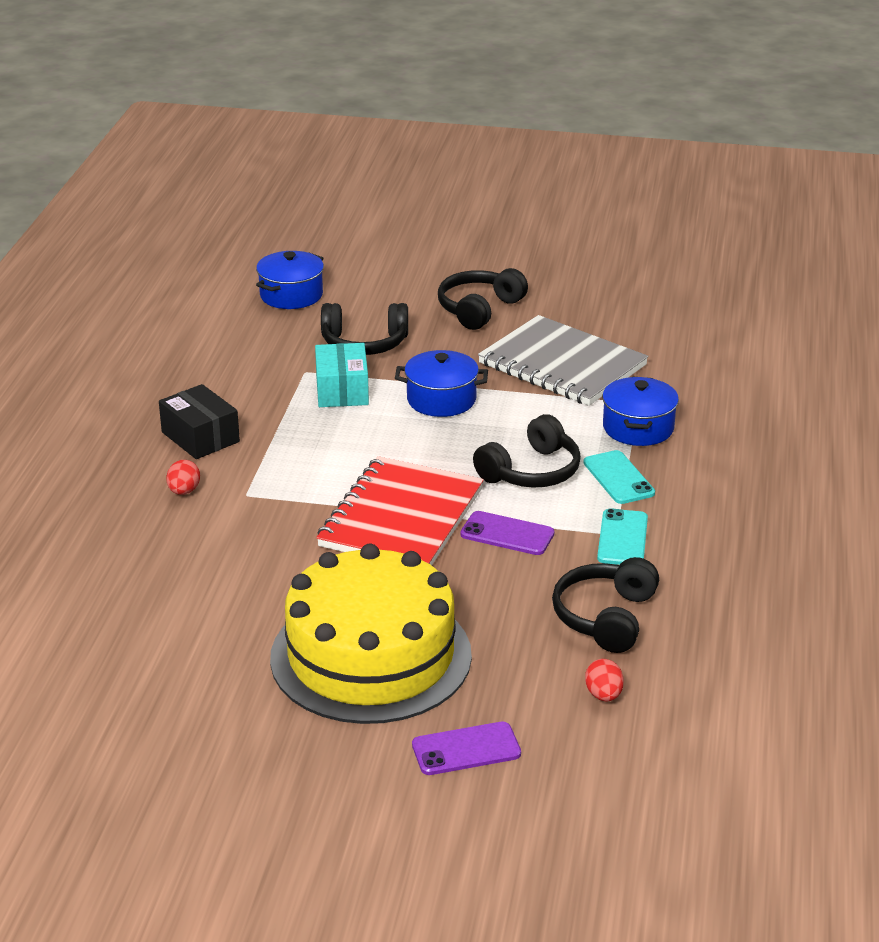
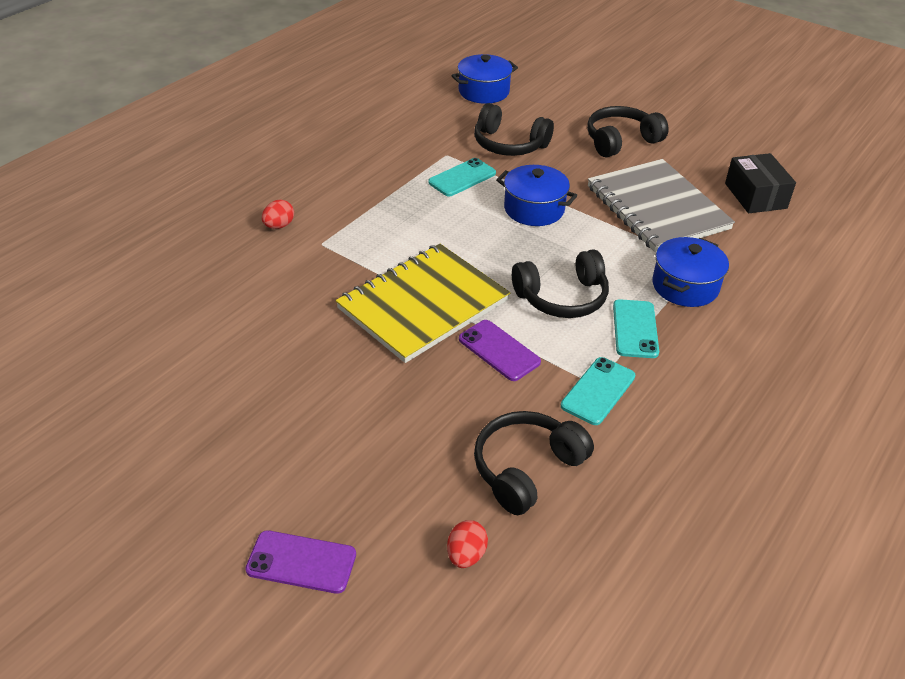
camera: 25 degrees right, 10 degrees up
(200, 437) = (328, 185): black box -> black box (755, 196)
(342, 390) = (462, 178): turquoise box -> turquoise phone
(371, 656) = (297, 429): yellow cake -> none
(401, 518) = (423, 304): red notebook -> yellow notebook

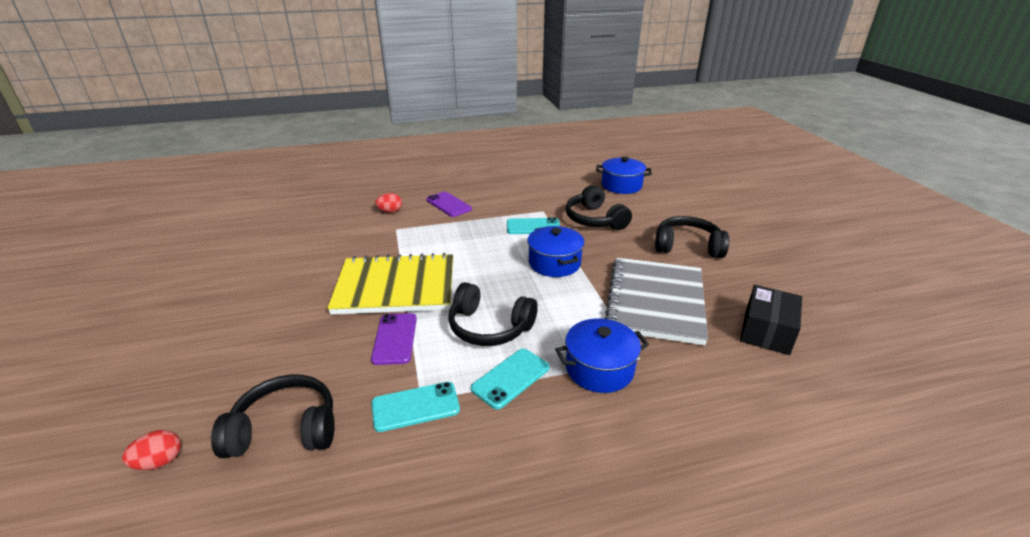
camera: 40 degrees right, 10 degrees down
(301, 562) = (94, 396): purple phone -> purple phone (448, 204)

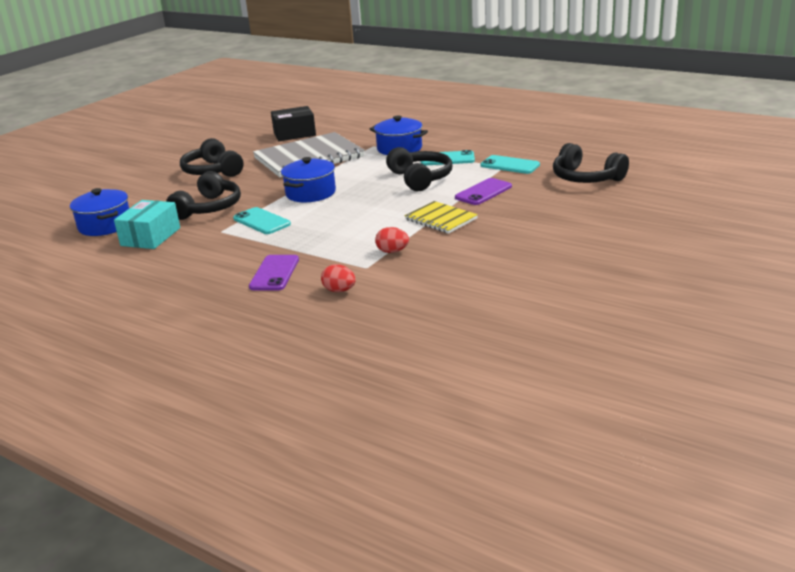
camera: 130 degrees left, 5 degrees down
(160, 462) = (660, 187): red egg -> red egg (392, 251)
(396, 287) = (441, 219): yellow notebook -> yellow notebook, size x0.53
(575, 192) = (151, 237): none -> turquoise box

